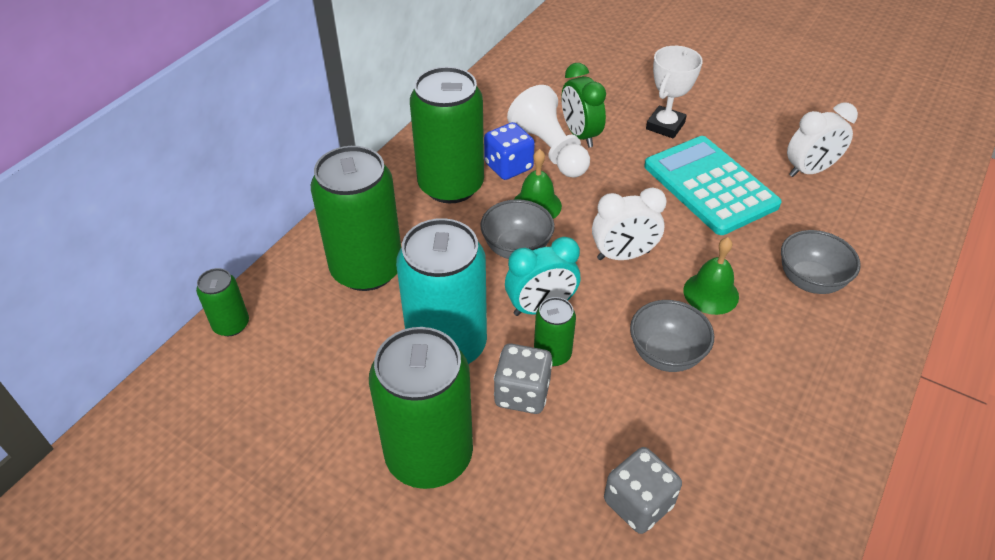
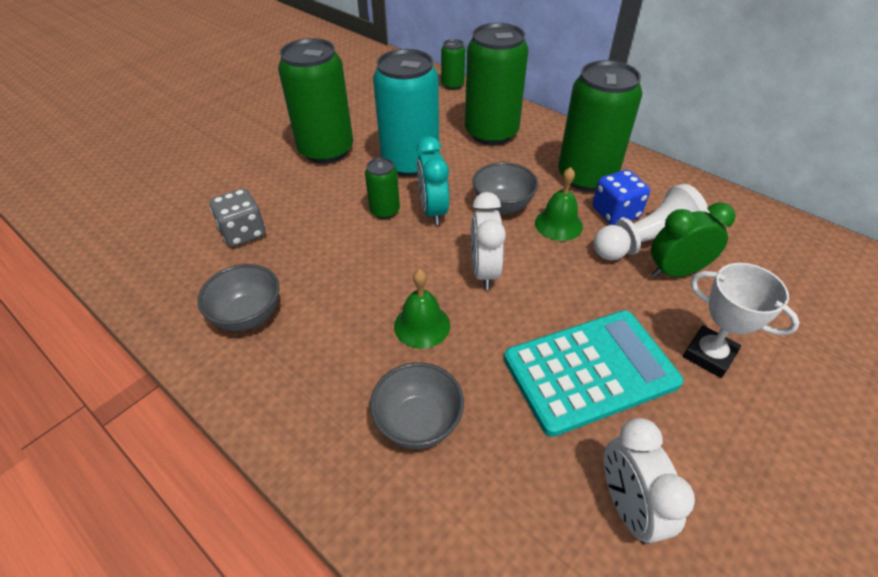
camera: 100 degrees right, 0 degrees up
(522, 393) = (355, 192): grey dice -> none
(666, 354) = (361, 275): grey bowl -> grey bowl (248, 316)

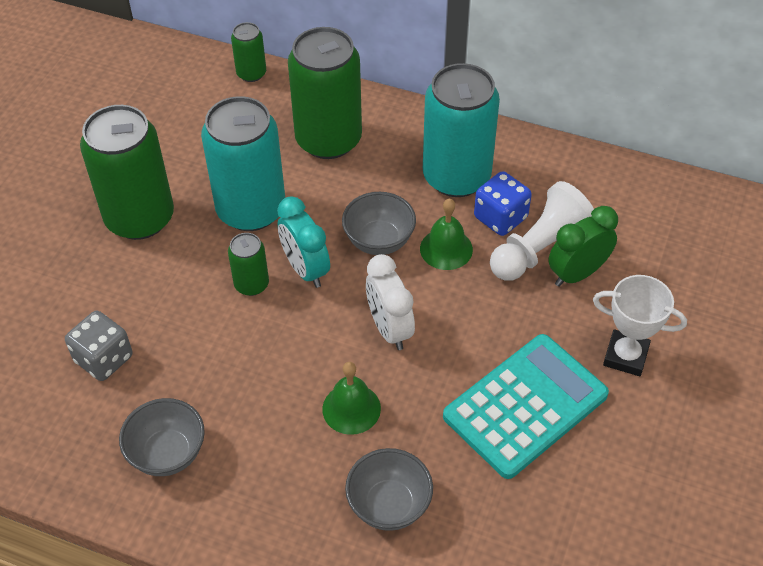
camera: 20 degrees left, 5 degrees up
(586, 177) = (456, 177): green can -> turquoise can
(627, 506) = (589, 516): white clock -> none

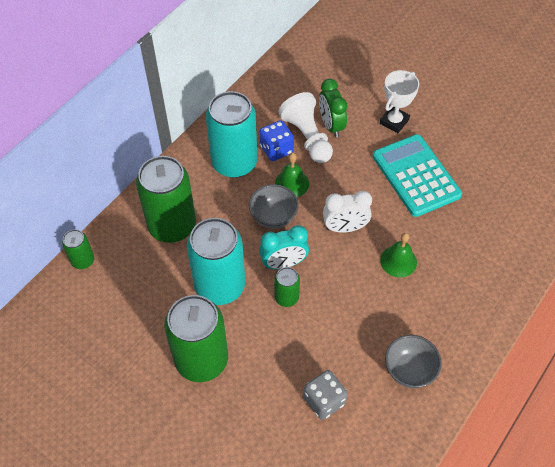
camera: 75 degrees left, 5 degrees up
(389, 505) = (467, 257): grey bowl -> none

